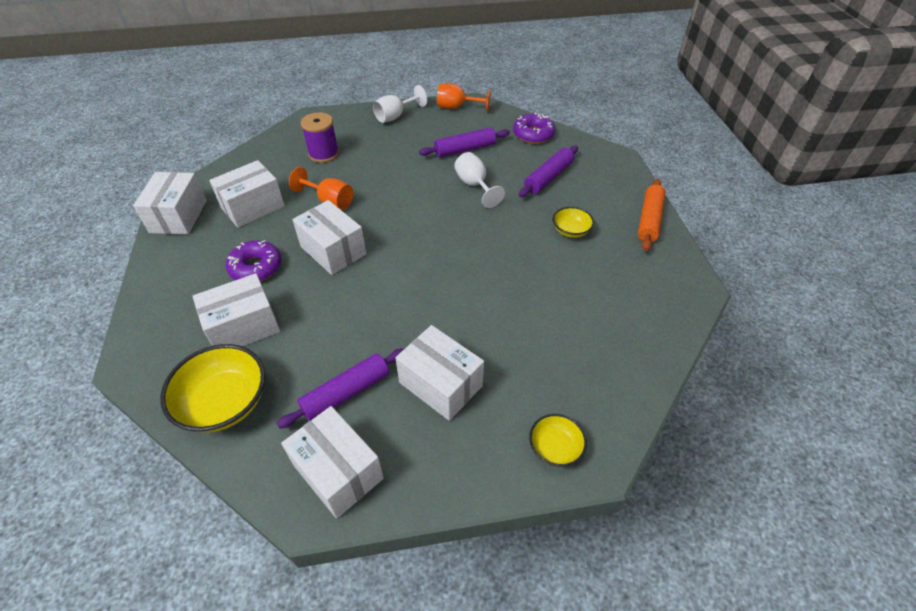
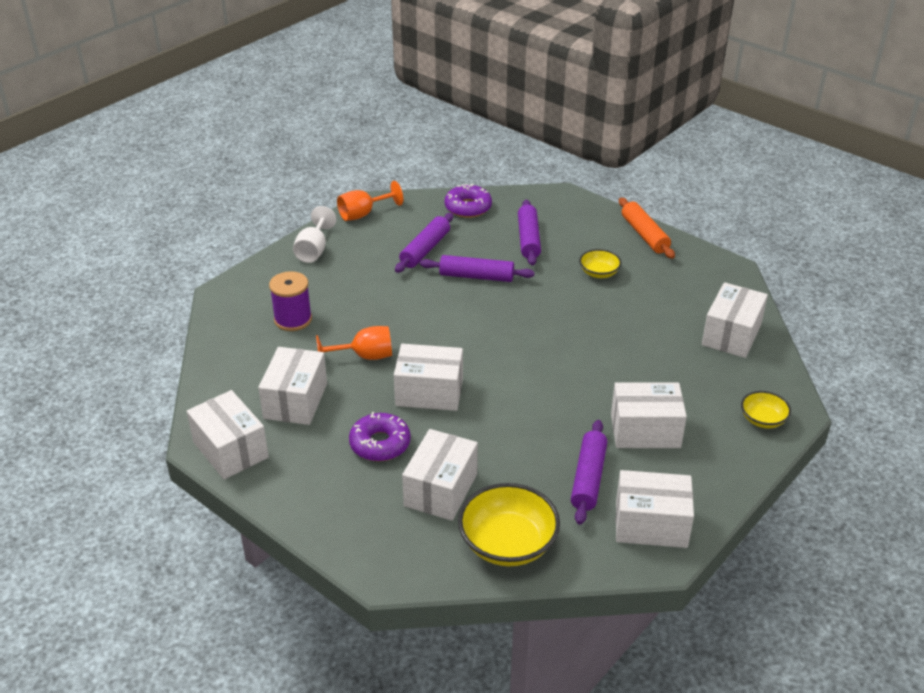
camera: 40 degrees left, 10 degrees down
(474, 185) = (476, 276): white goblet -> purple rolling pin
(623, 348) = (731, 335): none -> white box

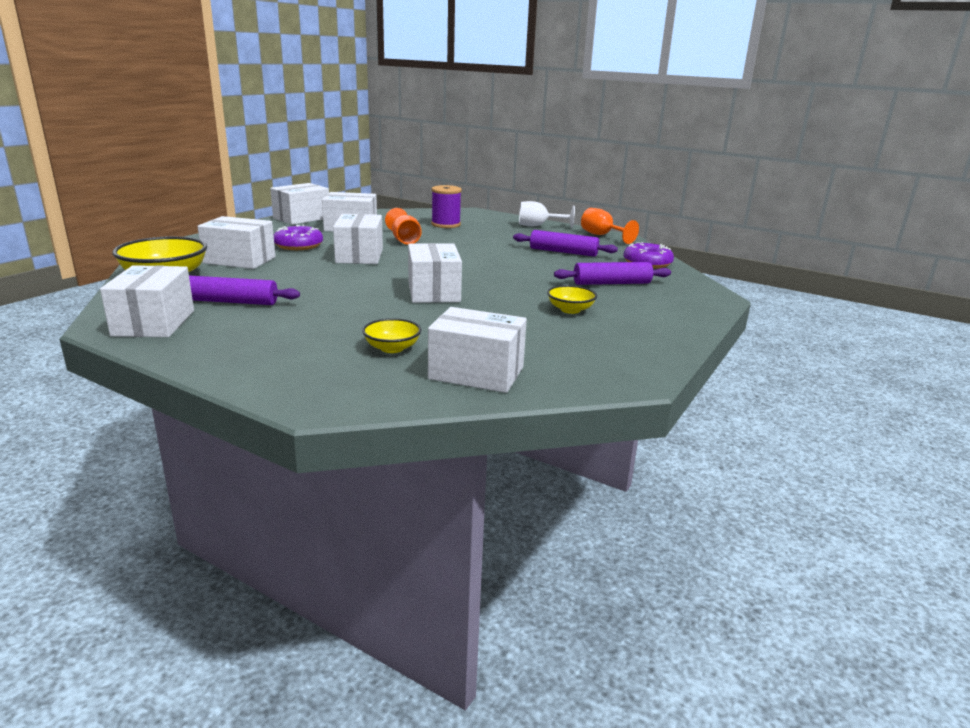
camera: 80 degrees right, 15 degrees down
(476, 276) = (532, 267): purple rolling pin -> none
(644, 235) = (671, 332): orange rolling pin -> none
(645, 431) = (294, 324): white box -> white box (433, 292)
(763, 420) = (301, 383): yellow bowl -> yellow bowl (392, 348)

